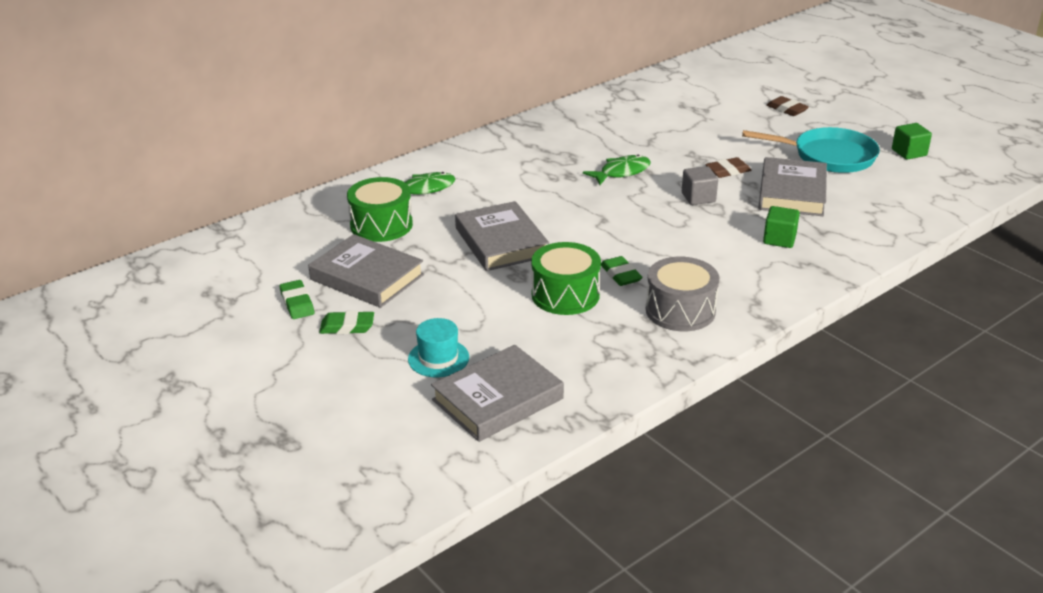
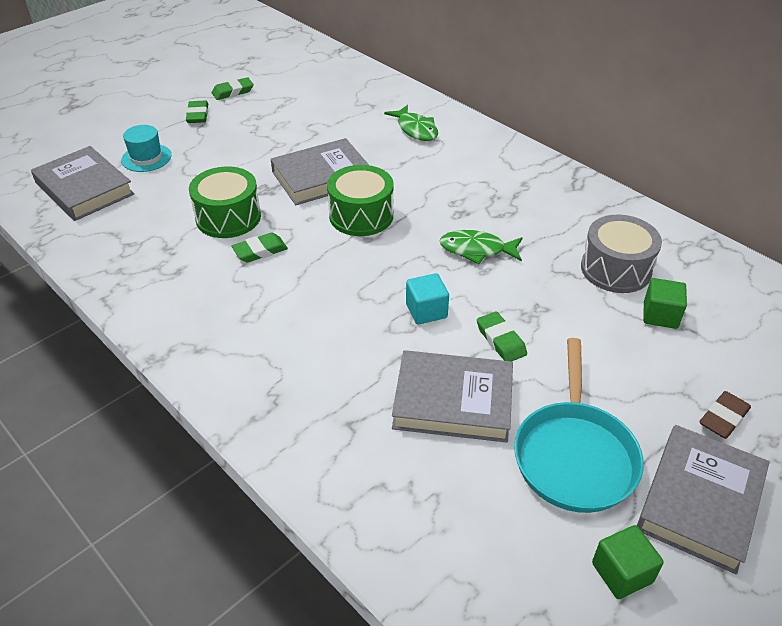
camera: 85 degrees right, 10 degrees up
(367, 277) = (266, 116): grey book -> grey book (700, 501)
(381, 225) = (349, 114): green drum -> green drum (361, 215)
(621, 172) = (476, 250): green fish -> green fish turned 135 degrees clockwise
(680, 310) = (190, 291): grey drum -> grey drum (615, 269)
(698, 197) = (426, 311): grey cube -> turquoise cube
(728, 171) = (501, 340): brown eraser -> green eraser
(779, 239) = (331, 379): green cube -> green cube (660, 315)

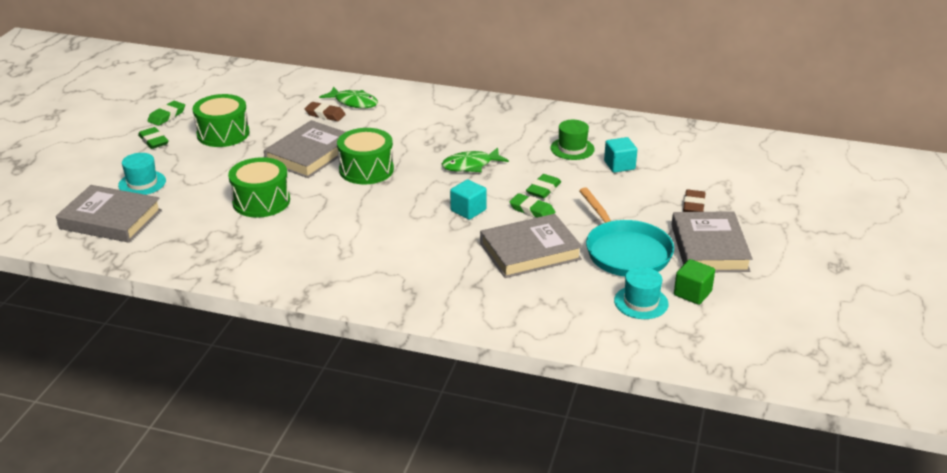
camera: 30 degrees left, 10 degrees down
(260, 251) = (310, 214): green eraser -> green eraser (543, 189)
(263, 126) = (223, 134): none -> green drum
(376, 135) = (325, 114): none -> brown eraser
(537, 553) = (641, 302): none -> turquoise hat
(615, 269) = (572, 148): grey drum -> green hat
(660, 315) = (619, 165): green cube -> turquoise cube

